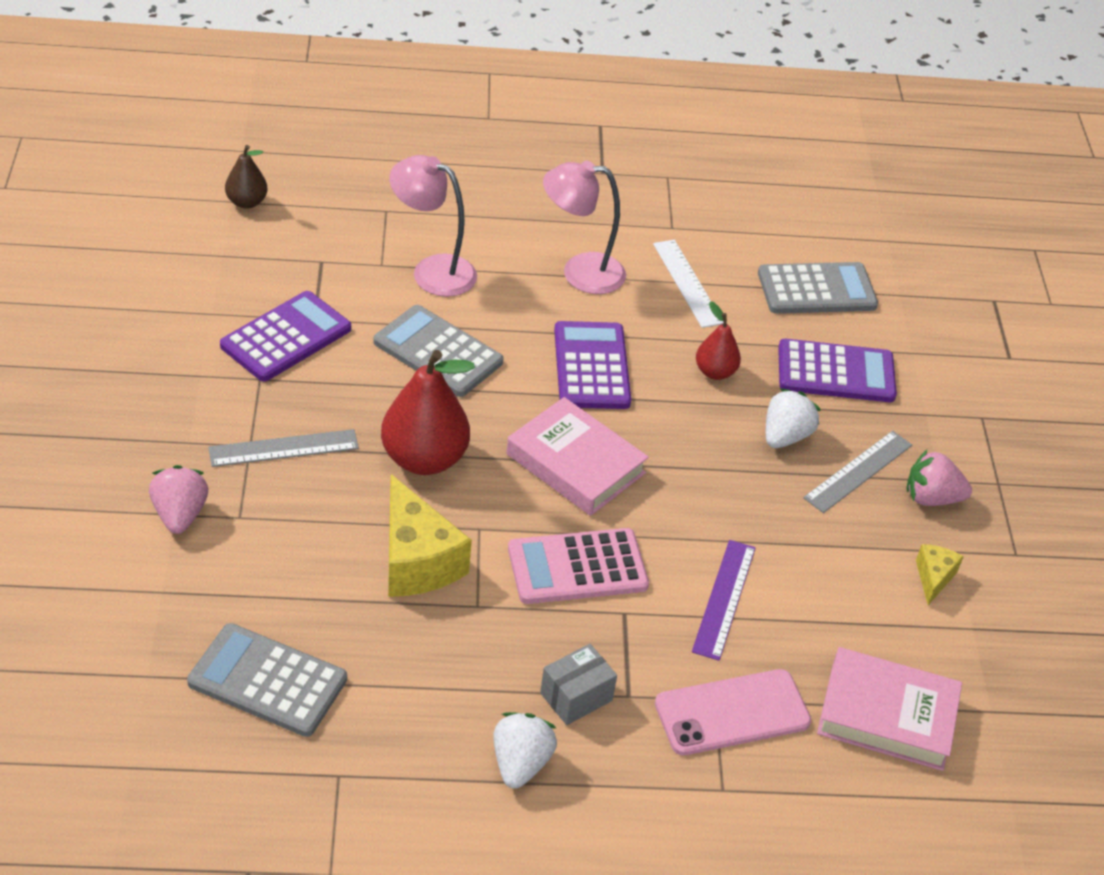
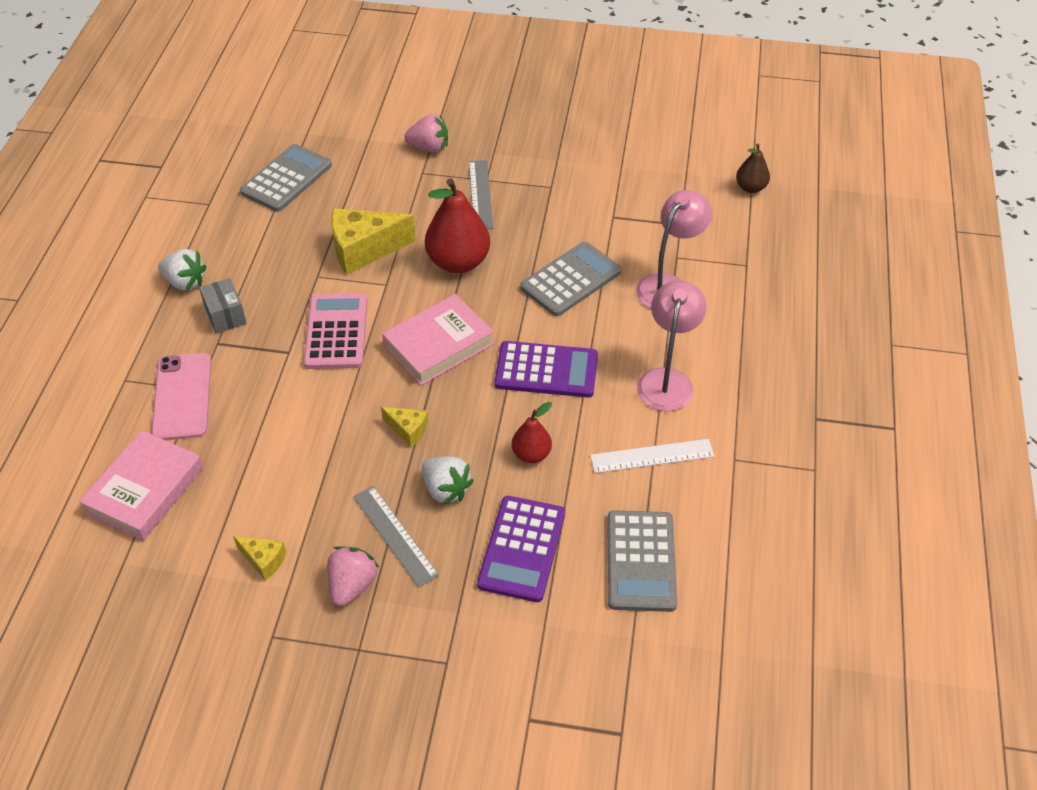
camera: 105 degrees right, 5 degrees up
(286, 337) = (593, 201): purple calculator -> none
(714, 477) = (408, 430): none -> yellow cheese
(723, 599) = (284, 412): purple ruler -> none

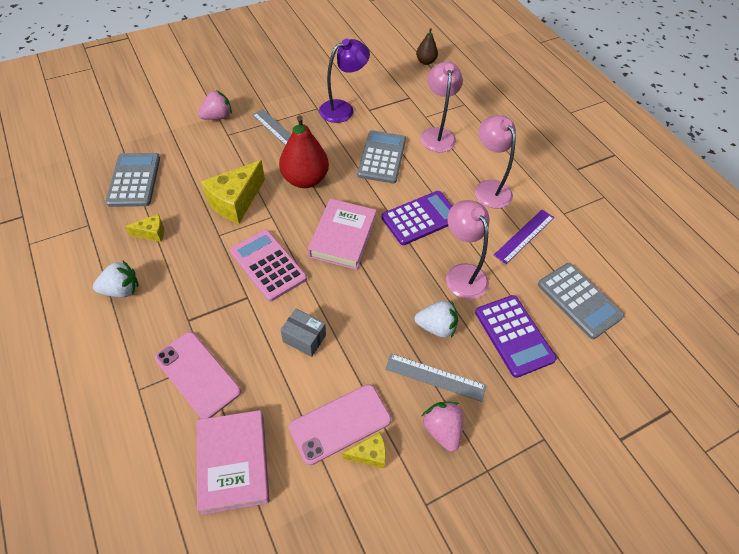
camera: 40 degrees left, 5 degrees up
(225, 315) = (176, 297): grey box -> grey box (304, 338)
(264, 518) = (340, 424): none -> pink phone
(408, 430) = (376, 303): yellow cheese -> yellow cheese (152, 233)
(531, 454) = (462, 274): red pear -> pink lamp
(581, 201) = (343, 109): none -> purple lamp
(652, 456) = (524, 236): white ruler -> purple ruler

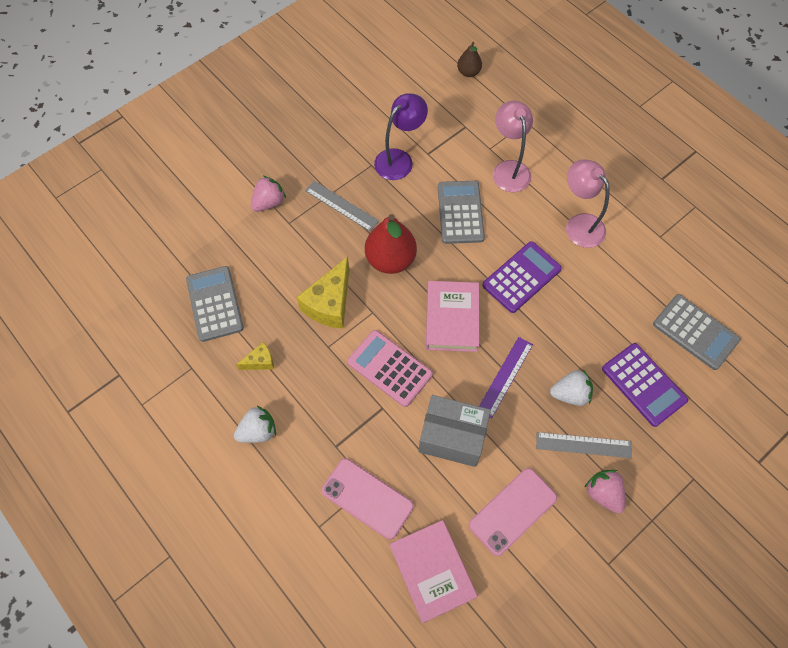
camera: 10 degrees left, 10 degrees up
(304, 338) = (452, 437): grey box -> grey box, size x1.77
(369, 454) = (547, 532): yellow cheese -> none
(462, 274) = (579, 331): pink lamp -> none
(524, 236) = (627, 272): purple ruler -> purple ruler (505, 376)

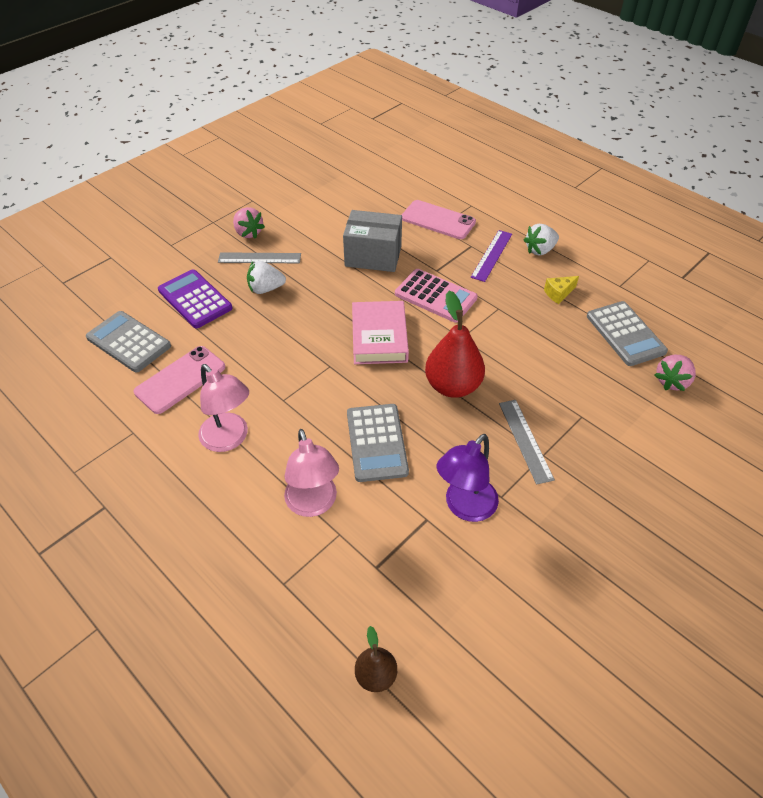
camera: 175 degrees right, 15 degrees down
(269, 202) = (615, 437): pink strawberry -> pink strawberry (672, 381)
(330, 304) = (507, 341): yellow cheese -> none
(341, 205) = (525, 440): grey ruler -> grey ruler turned 45 degrees clockwise
(432, 571) = (382, 190): pink book -> none
(505, 376) = (326, 297): purple ruler -> purple ruler (492, 255)
(512, 511) = (322, 220): pink phone -> pink phone (180, 379)
(521, 277) = (304, 378): purple calculator -> none

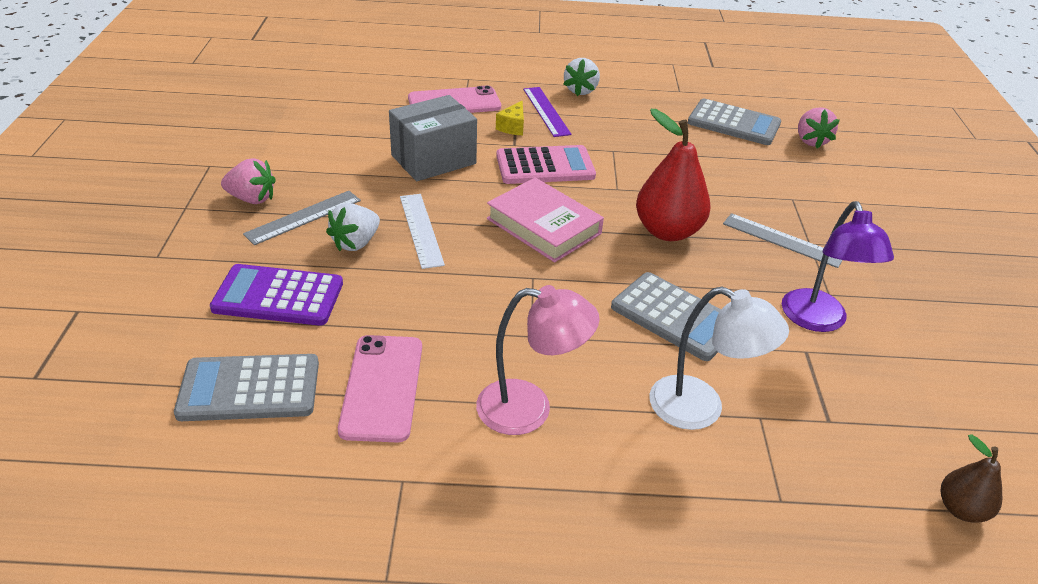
camera: 45 degrees left, 10 degrees down
(308, 300) = (421, 230): none -> white ruler
(313, 504) = (701, 409): pink lamp -> white lamp
(558, 293) = (643, 117): yellow cheese -> yellow cheese (513, 127)

